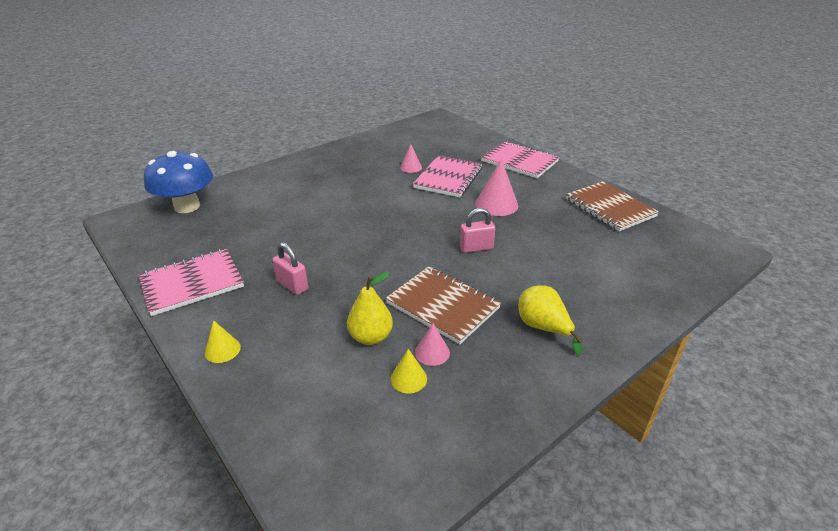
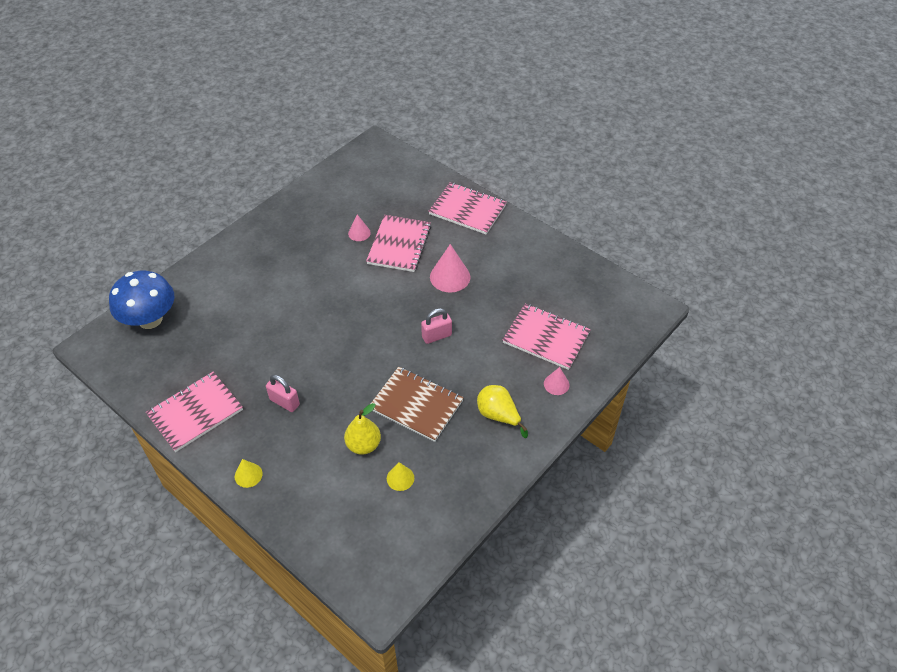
camera: 10 degrees left, 15 degrees up
(432, 352) = (414, 452): pink cone -> pink cone (556, 384)
(602, 262) = (546, 338): none -> pink notebook
(609, 208) = (554, 268): brown notebook -> none

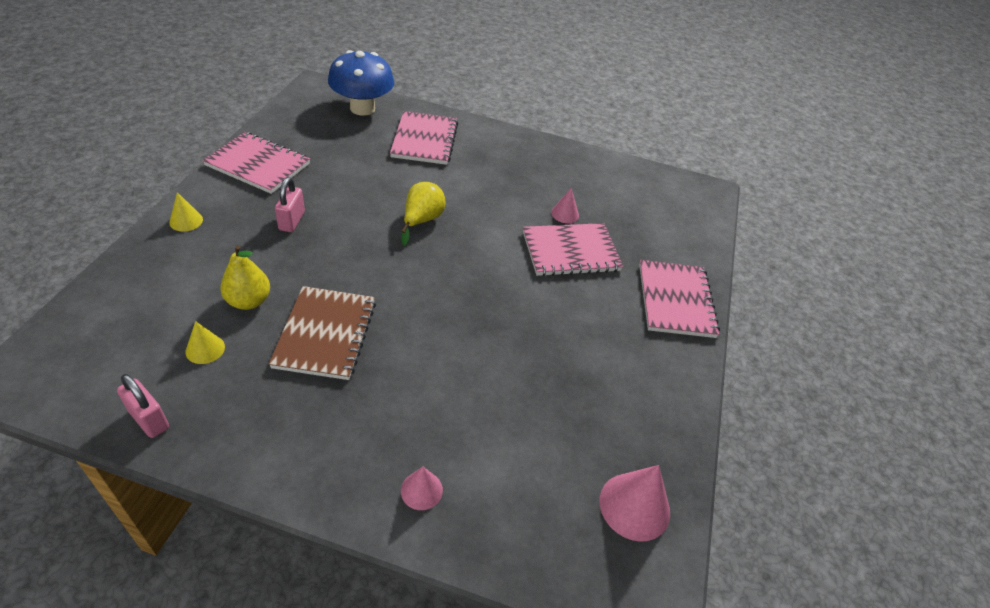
camera: 60 degrees right, 5 degrees down
(436, 336) = (445, 325): pink padlock -> pink padlock (149, 419)
(450, 277) = (550, 312): pink cone -> pink cone (634, 506)
(498, 415) = (337, 429): yellow pear -> yellow pear (422, 220)
(546, 338) = (504, 452): pink notebook -> pink notebook (424, 140)

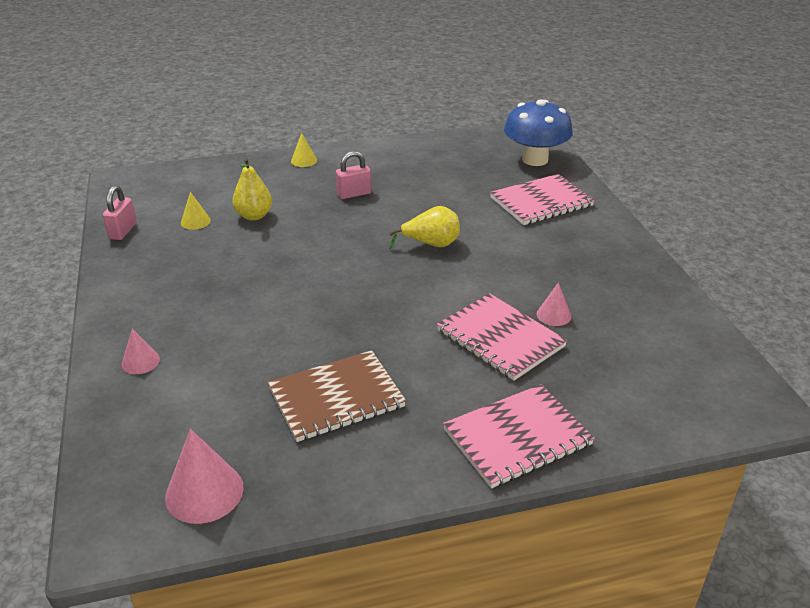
camera: 65 degrees right, 10 degrees down
(258, 165) = (397, 155): pink notebook -> none
(325, 334) = (253, 258): brown notebook -> brown notebook (336, 398)

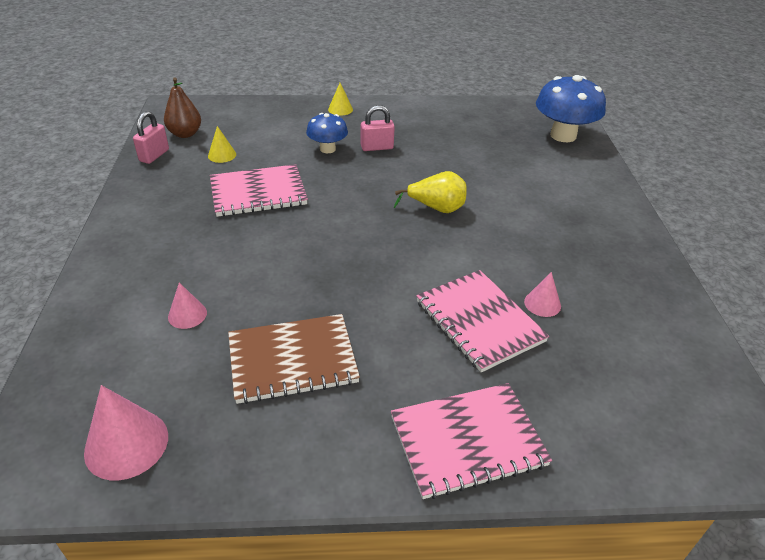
camera: 10 degrees right, 5 degrees up
(140, 361) = (120, 288): pink cone -> pink cone (187, 315)
(147, 205) = (185, 134): none -> brown pear
(254, 216) = (277, 156): yellow pear -> none
(304, 202) = (327, 149): none -> blue mushroom
(541, 202) = (559, 179): pink notebook -> pink notebook (258, 193)

